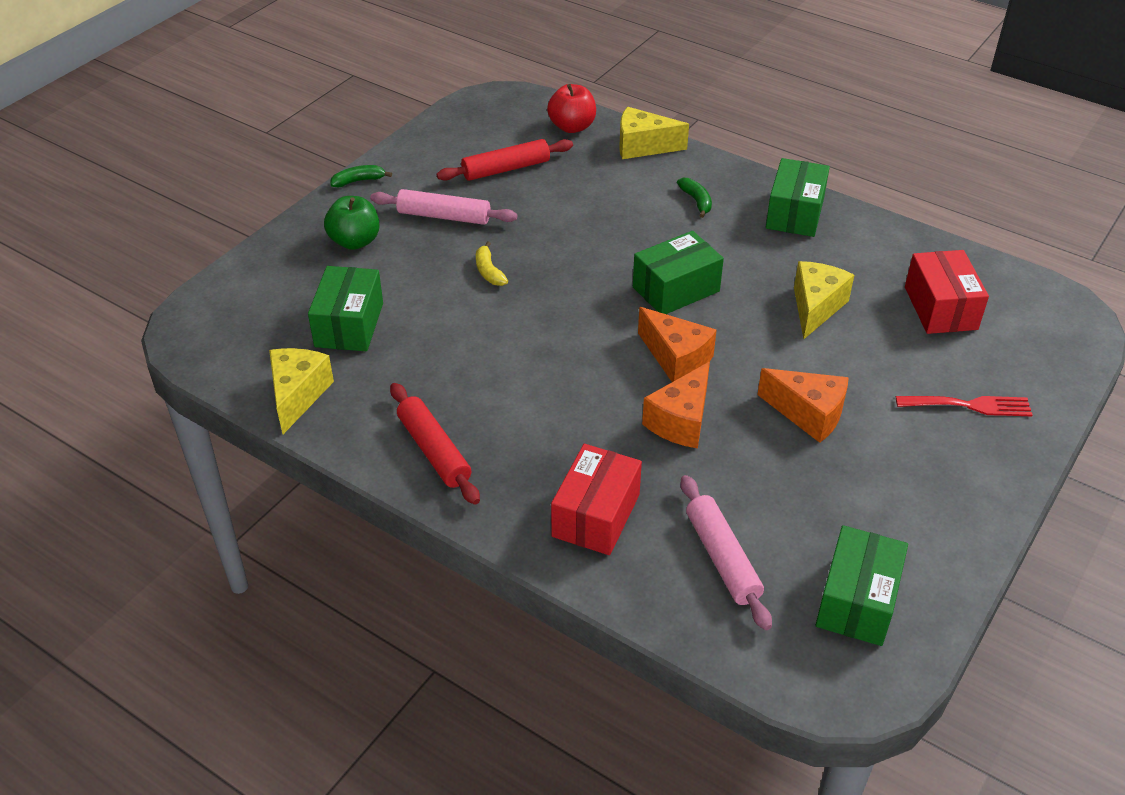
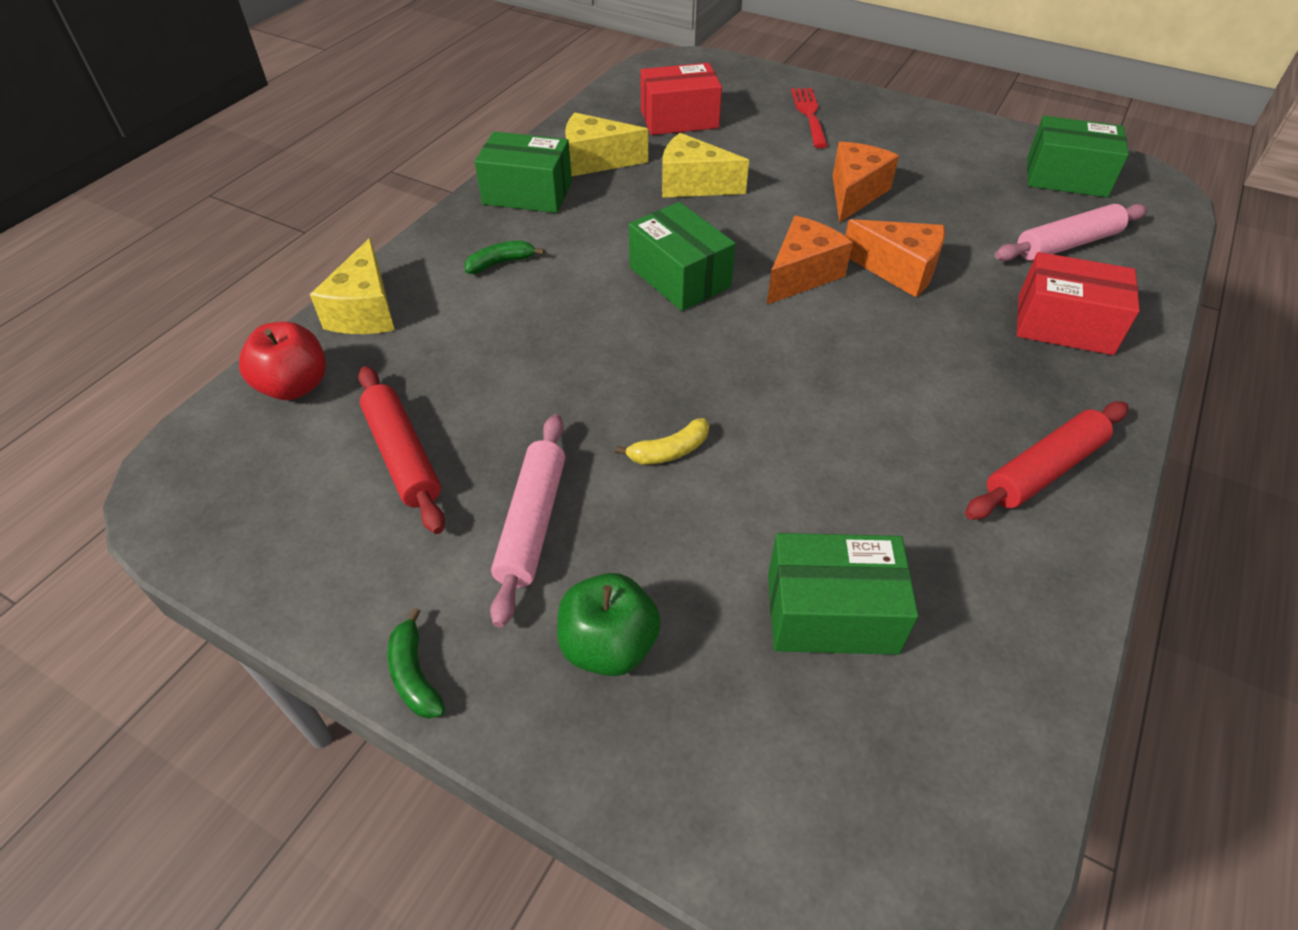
camera: 95 degrees left, 5 degrees up
(297, 395) = (1015, 655): yellow cheese -> yellow cheese (596, 161)

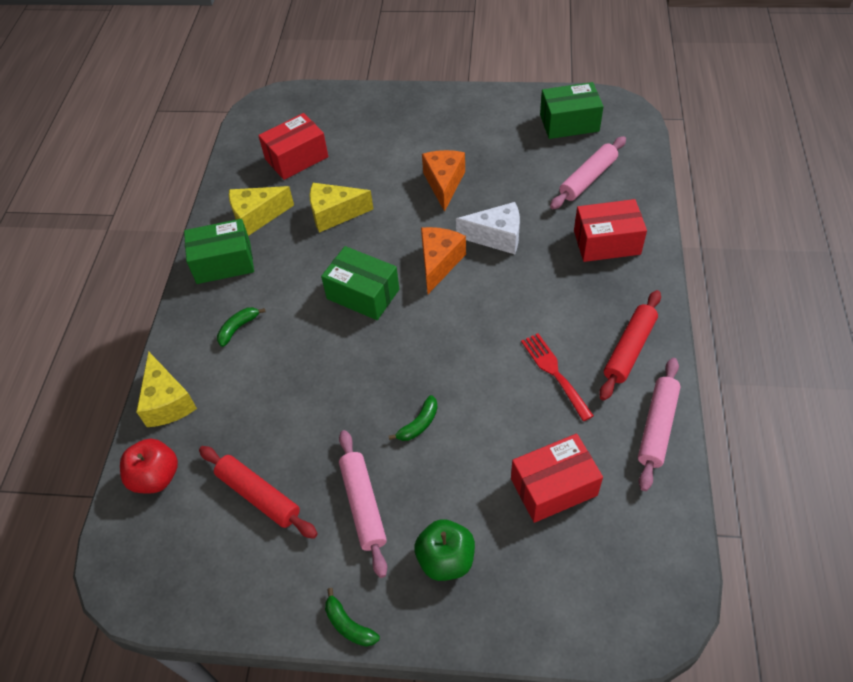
camera: 20 degrees left, 5 degrees up
(669, 451) = (419, 424): yellow banana -> green banana
(809, 114) = (384, 123): red fork -> red fork (554, 372)
(831, 613) = (553, 487): green box -> red box
(899, 270) = (496, 237): orange cheese -> white cheese
(1047, 594) = (657, 427): none -> pink rolling pin

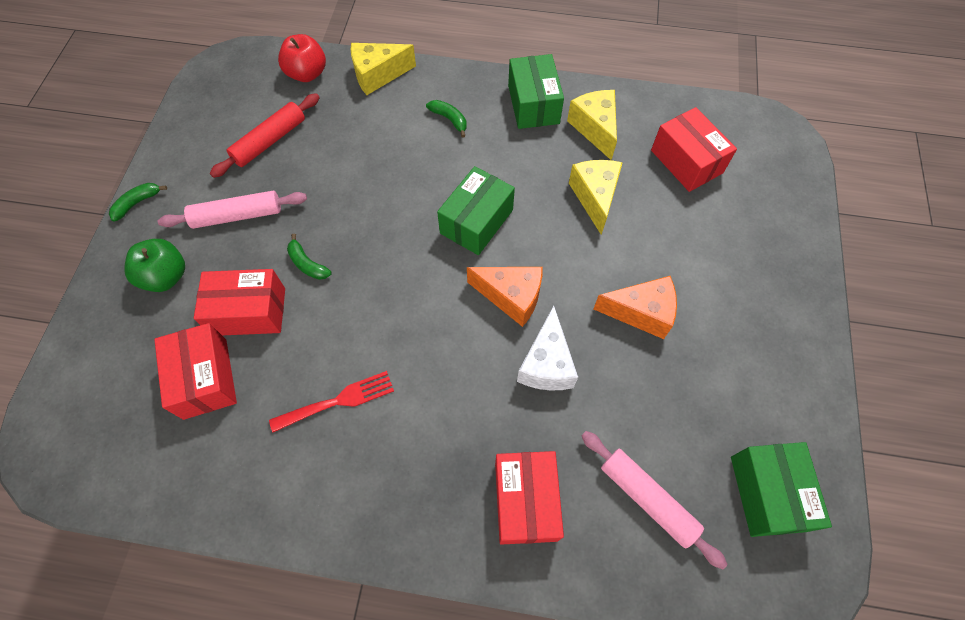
camera: 90 degrees right, 10 degrees up
(477, 465) = (249, 311): none -> red box
(629, 349) = (352, 493): red rolling pin -> none
(657, 427) = (242, 501): pink rolling pin -> none

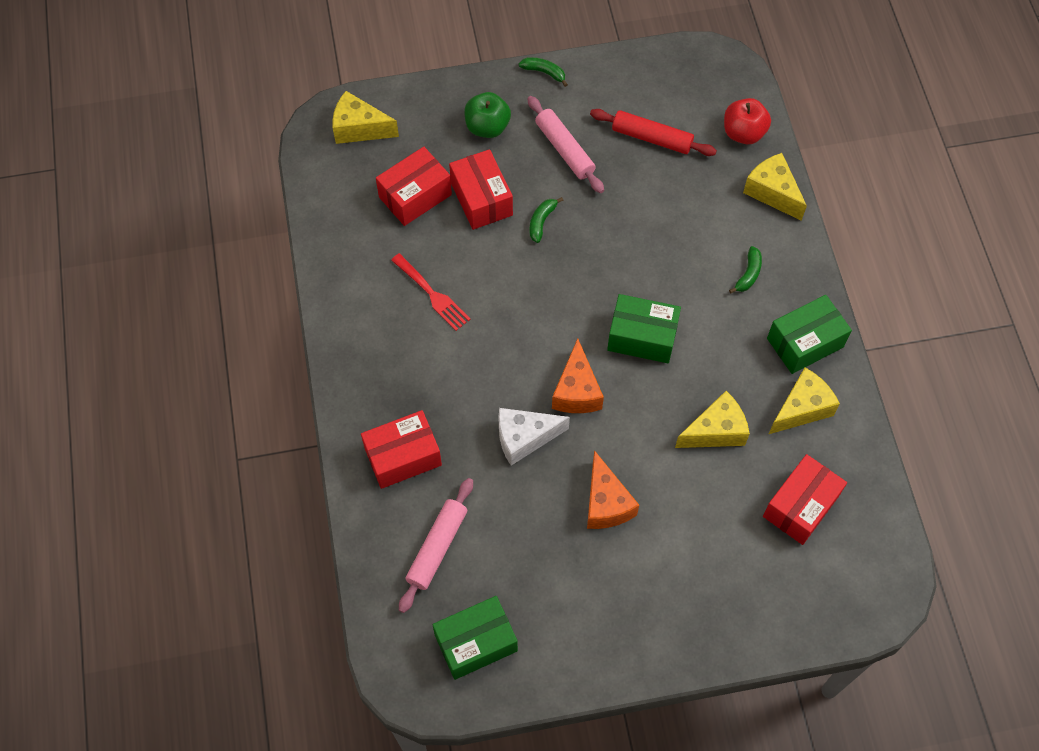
camera: 70 degrees right, 0 degrees up
(79, 412) = (359, 128): none -> yellow cheese

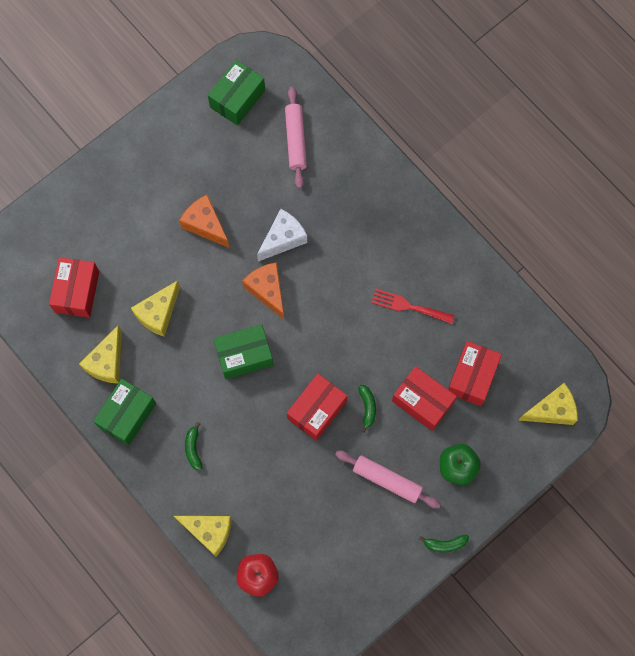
camera: 150 degrees right, 10 degrees up
(403, 456) = (354, 184): red box -> red box (317, 410)
(652, 138) = (326, 529): red rolling pin -> none

